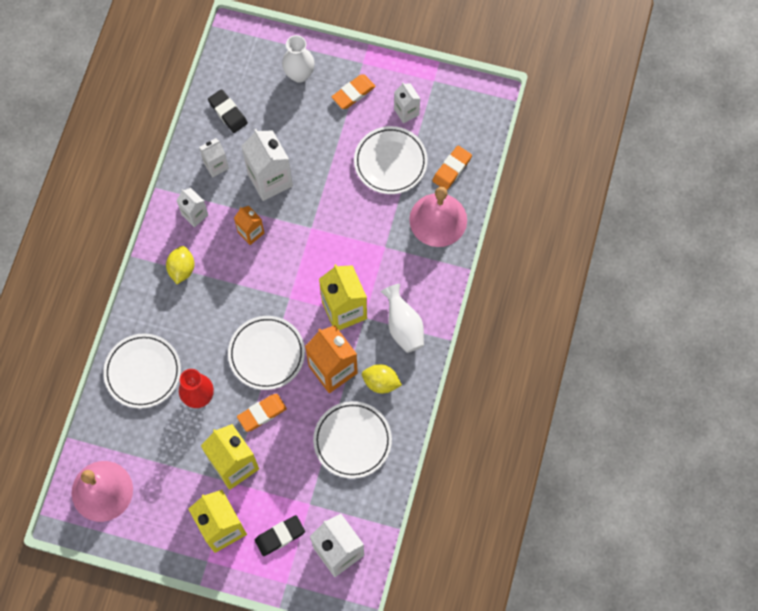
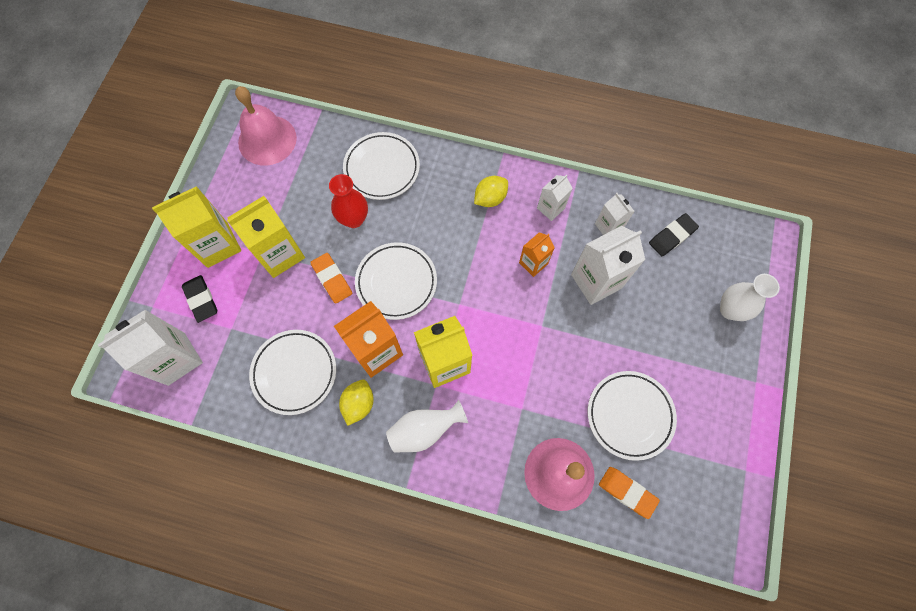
camera: 90 degrees right, 0 degrees up
(182, 269) = (490, 198): yellow lemon -> yellow lemon turned 45 degrees counterclockwise
(353, 93) = (714, 371): orange eraser -> none
(406, 112) = (698, 435): white carton -> none

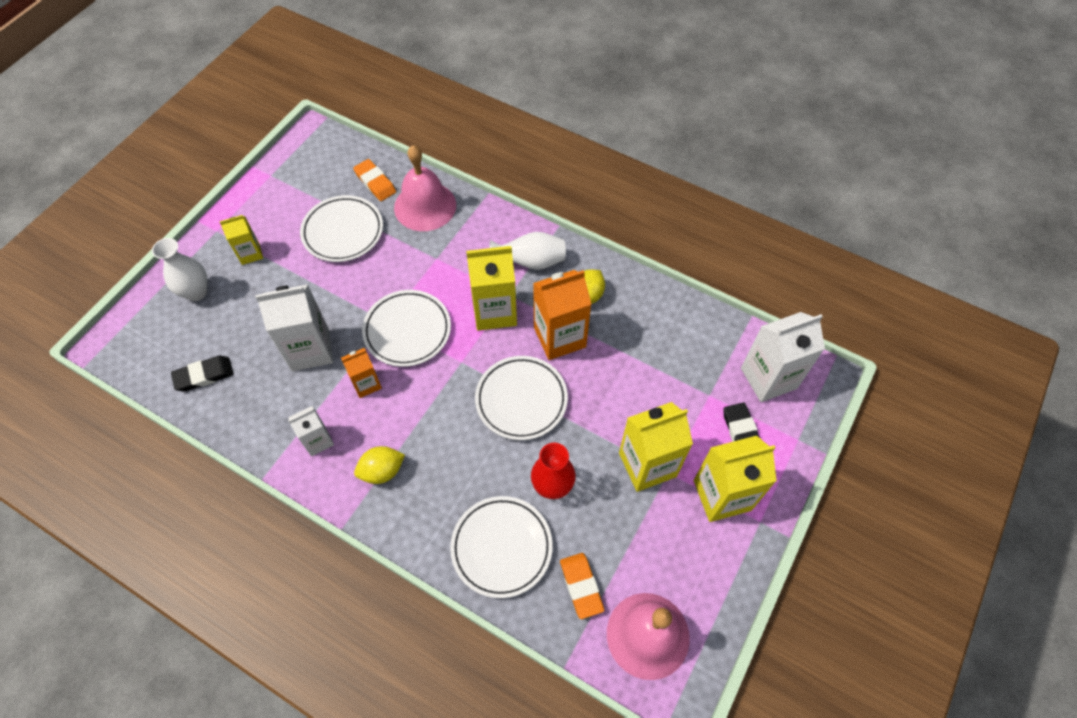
camera: 165 degrees left, 10 degrees down
(294, 372) = (646, 337): white plate -> white plate (407, 330)
(332, 279) = (592, 420): orange eraser -> orange eraser (581, 586)
(608, 226) = (265, 403): white carton -> none
(706, 364) = (250, 253): none -> yellow carton

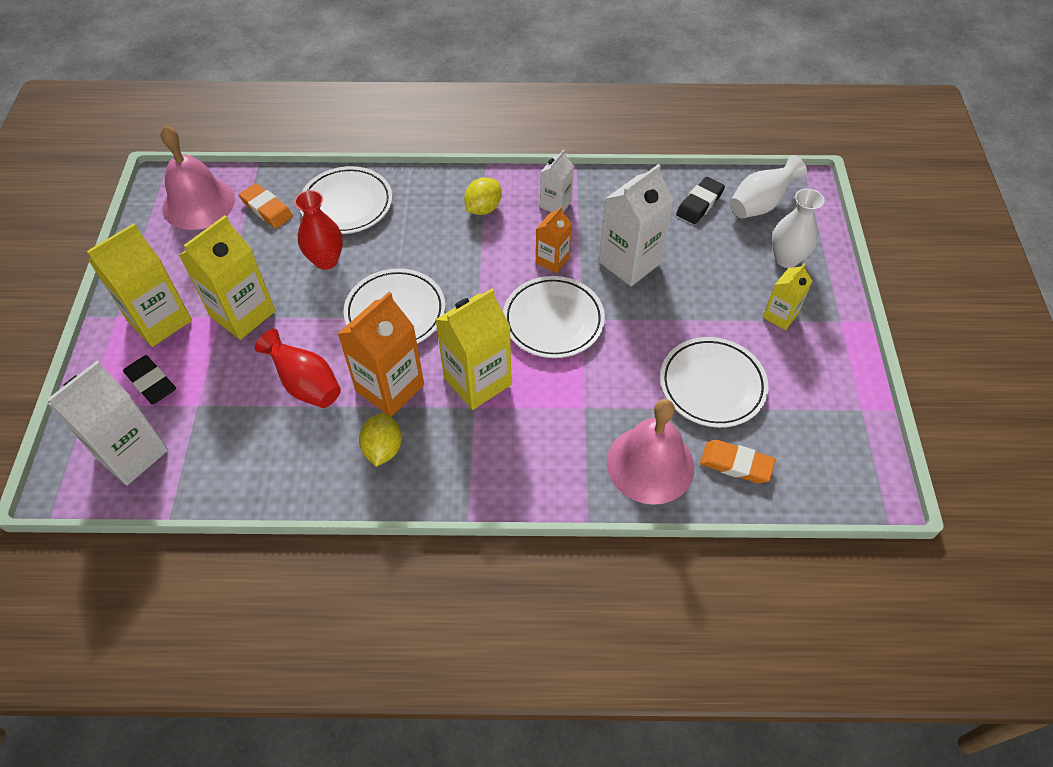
camera: 150 degrees right, 5 degrees down
(530, 262) = (473, 457): white vase -> white vase (760, 204)
(620, 371) = (306, 384): none -> red vase

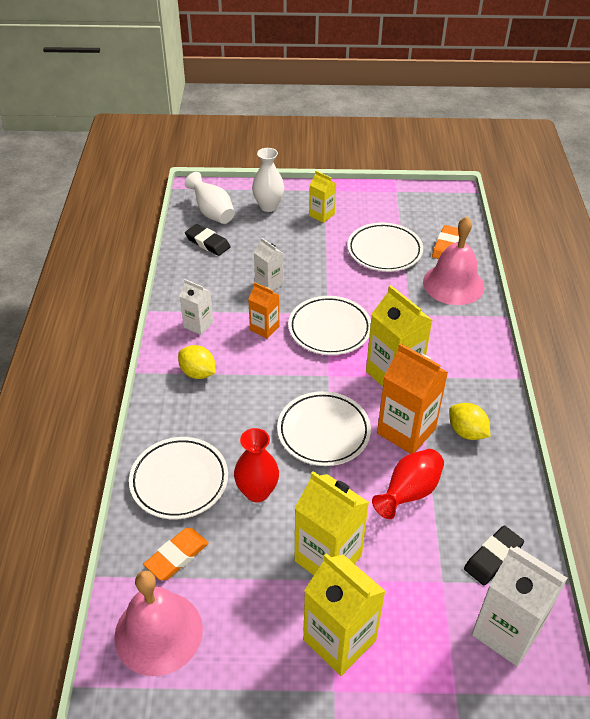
camera: 90 degrees left, 10 degrees down
(151, 382) = (421, 631): black eraser -> black eraser (493, 557)
(383, 448) = (466, 432): yellow lemon -> yellow lemon turned 45 degrees clockwise
(629, 263) = (269, 284): white carton -> white carton, size x0.56

